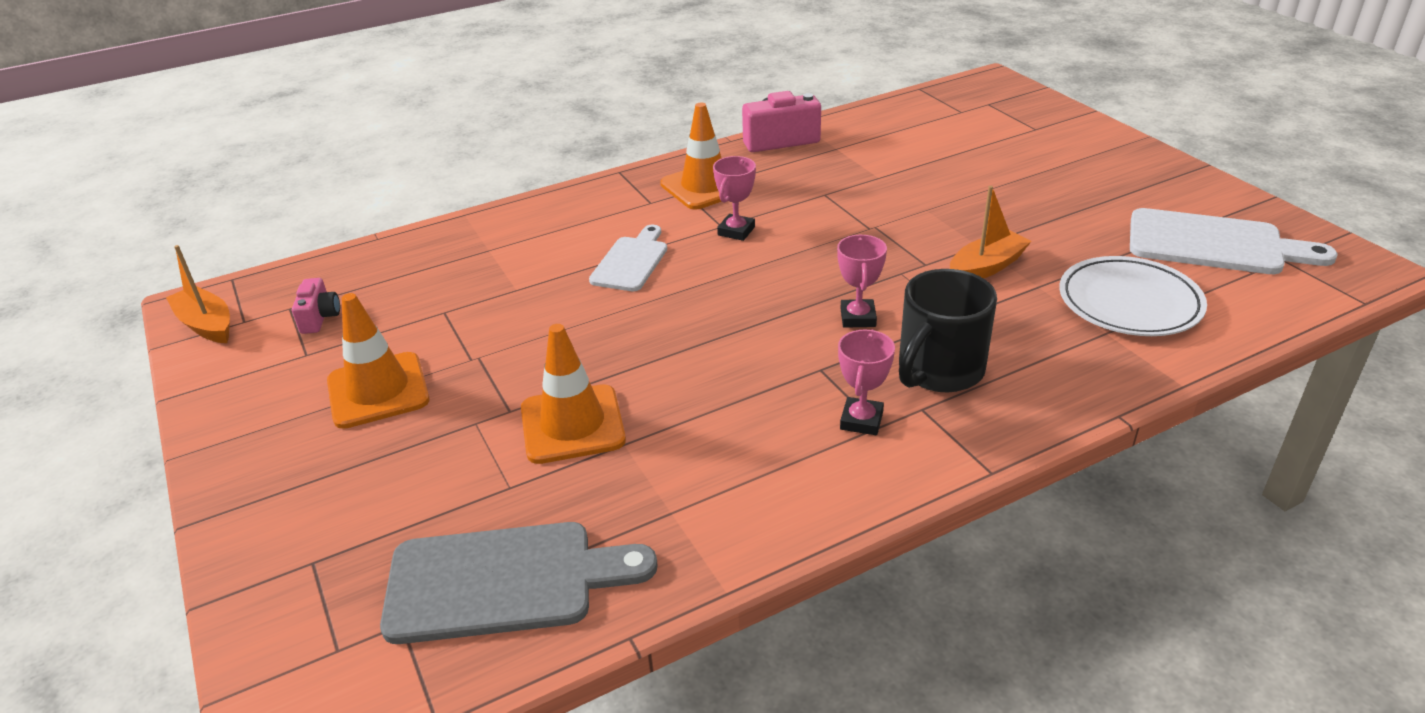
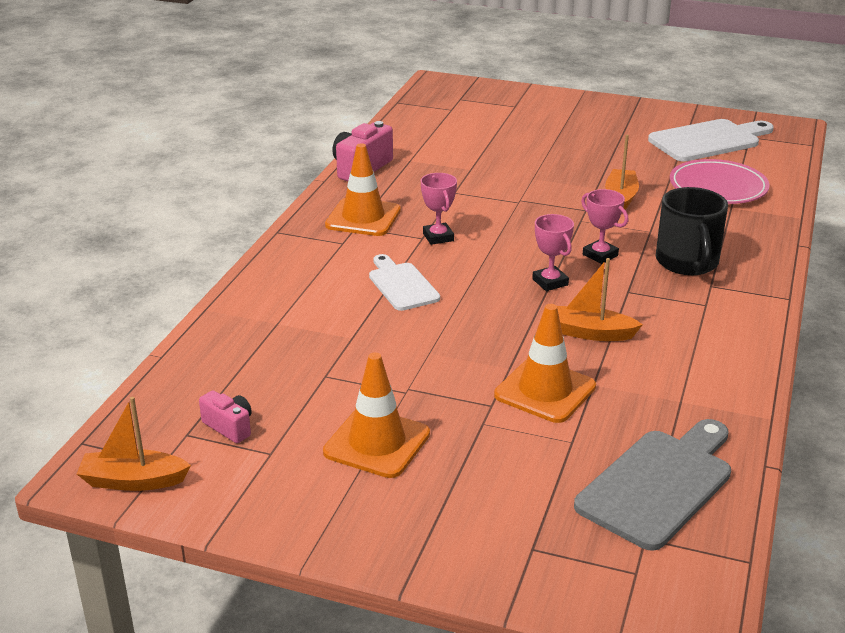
camera: 45 degrees left, 5 degrees down
(709, 391) = (590, 333): none -> orange boat
(861, 420) = (693, 306): pink trophy -> pink trophy (550, 282)
(1129, 303) = (718, 187): white plate -> pink plate

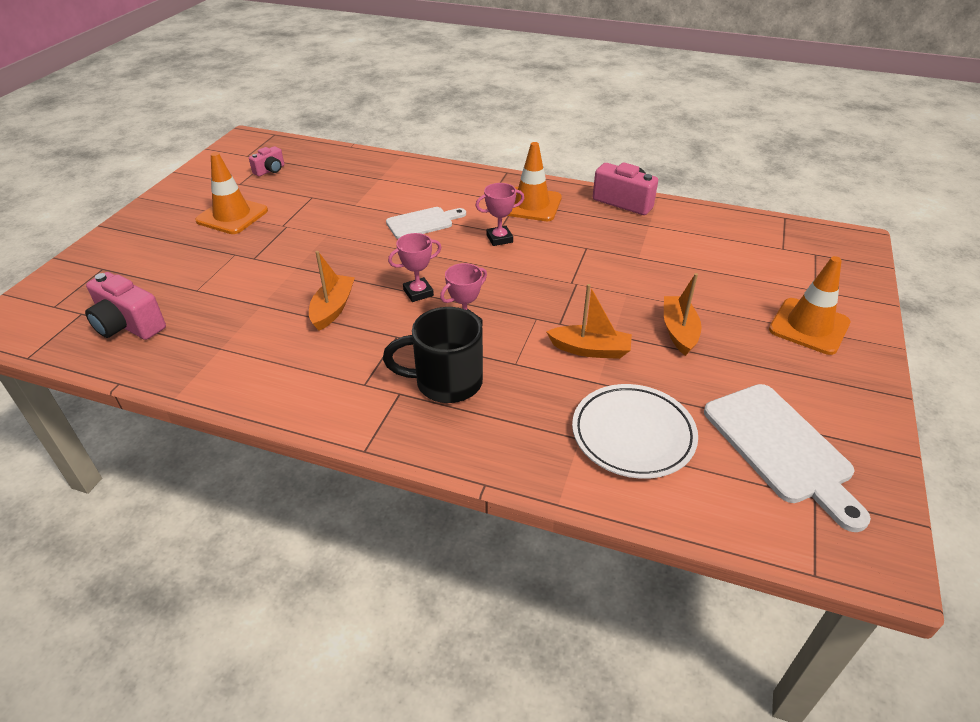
camera: 90 degrees right, 10 degrees up
(133, 481) = (235, 149): orange boat -> orange boat (679, 331)
(545, 391) = (261, 281): orange traffic cone -> orange traffic cone (809, 326)
(659, 484) = (128, 325): grey cutting board -> pink camera
(718, 187) = (633, 434): pink plate -> white plate

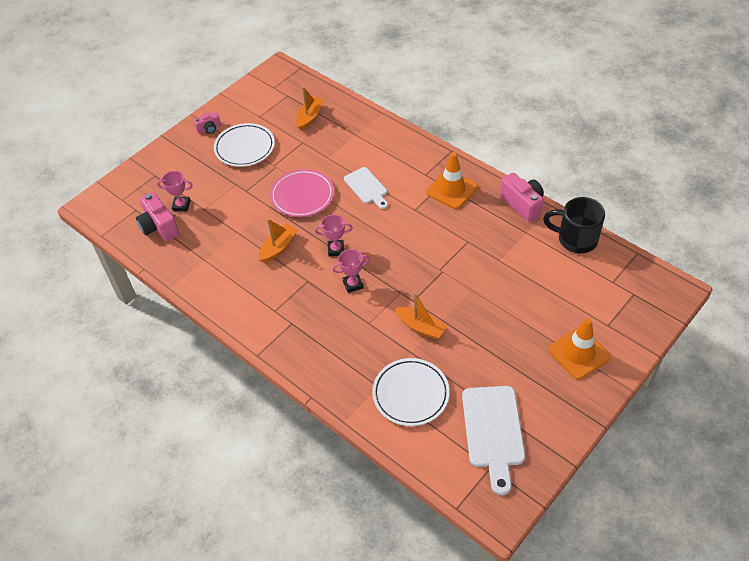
camera: 25 degrees right, 10 degrees up
(232, 216) = (245, 148): orange traffic cone -> white plate
(270, 170) = (284, 107): pink camera -> pink camera (209, 129)
(339, 247) = (302, 196): none -> pink plate
(423, 223) = (367, 187): white cutting board -> white cutting board turned 60 degrees clockwise
(446, 382) = (321, 324): black mug -> black mug (575, 239)
(499, 239) = (412, 216): pink trophy -> pink trophy (181, 205)
(679, 331) = (487, 330): orange boat -> orange boat (310, 117)

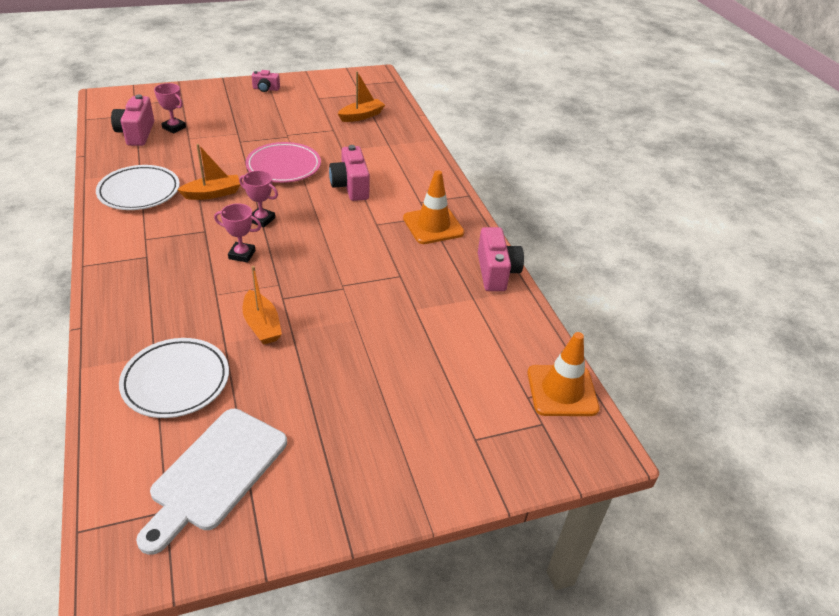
camera: 25 degrees right, 10 degrees down
(245, 148) = (278, 113): white plate -> white plate (139, 191)
(367, 187) = (350, 186): white cutting board -> pink camera
(575, 239) = (525, 332): black mug -> none
(579, 353) = (407, 449): orange traffic cone -> orange traffic cone (562, 391)

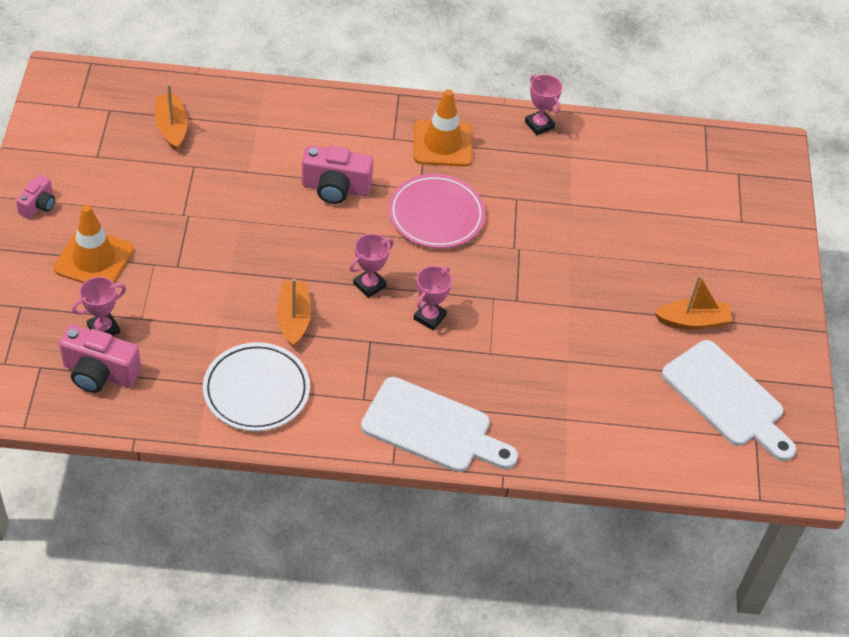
camera: 70 degrees left, 10 degrees up
(123, 278) = (432, 428): none -> white cutting board
(176, 381) = (609, 407): white plate -> none
(262, 325) = (552, 326): orange boat -> orange boat (693, 321)
(283, 166) = (261, 237): pink plate -> pink plate (436, 215)
(496, 272) = (539, 125): pink camera -> pink trophy
(562, 391) = (707, 146): orange traffic cone -> orange traffic cone (94, 259)

